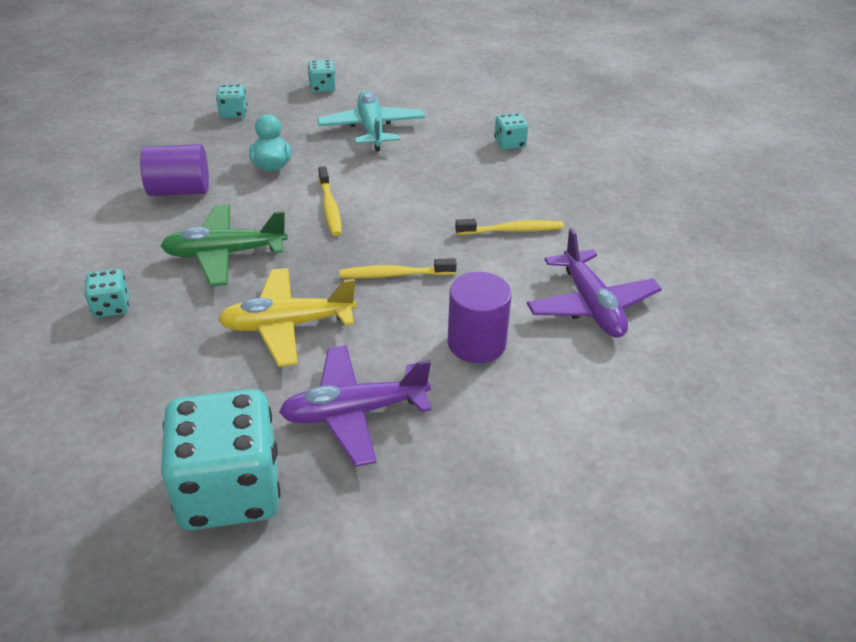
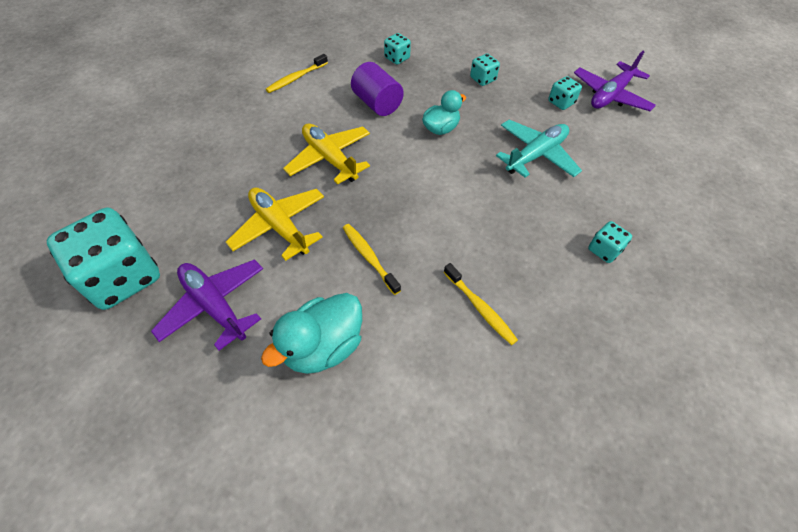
camera: 60 degrees right, 15 degrees up
(111, 307) = (249, 139): turquoise dice -> turquoise dice (397, 58)
(225, 254) = (330, 159): green plane -> yellow plane
(330, 207) = (419, 182): yellow toothbrush -> yellow toothbrush (296, 78)
(476, 343) = (323, 346): purple cylinder -> turquoise duck
(591, 305) = (421, 413): purple plane -> purple plane (610, 95)

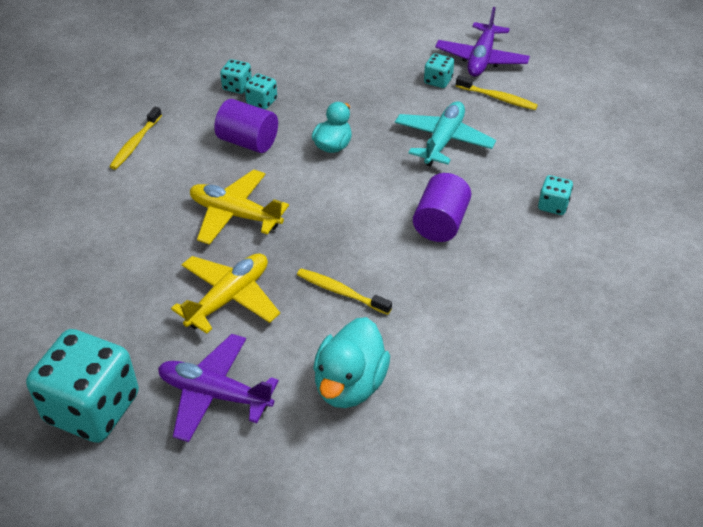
camera: 25 degrees left, 10 degrees down
(280, 227) = (229, 298): yellow plane -> yellow plane turned 105 degrees clockwise
(480, 307) = (472, 295): yellow toothbrush -> yellow toothbrush (497, 98)
(483, 79) = (345, 81): turquoise dice -> turquoise dice (261, 101)
(490, 228) = (440, 223): none -> purple cylinder

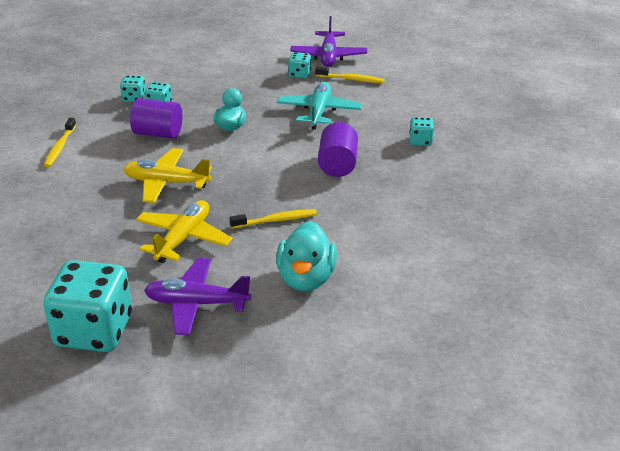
camera: 15 degrees left, 10 degrees down
(341, 292) = (275, 220): yellow toothbrush -> yellow toothbrush turned 150 degrees clockwise

